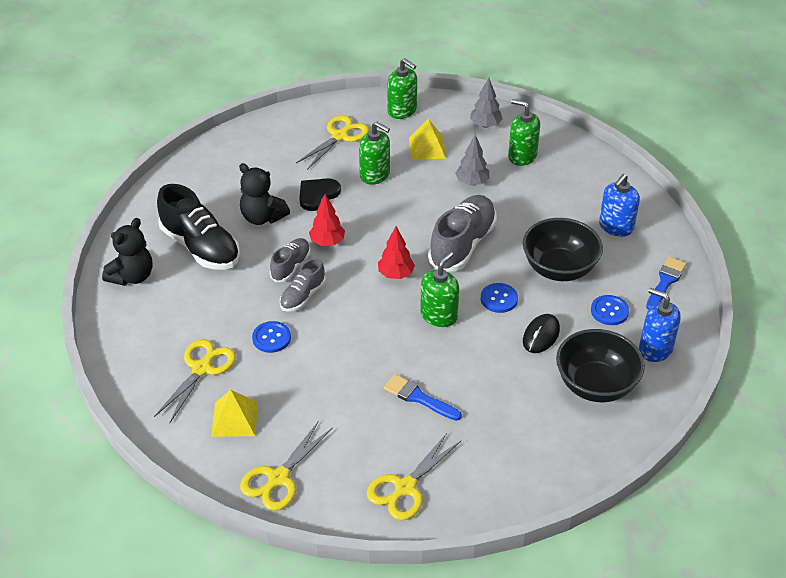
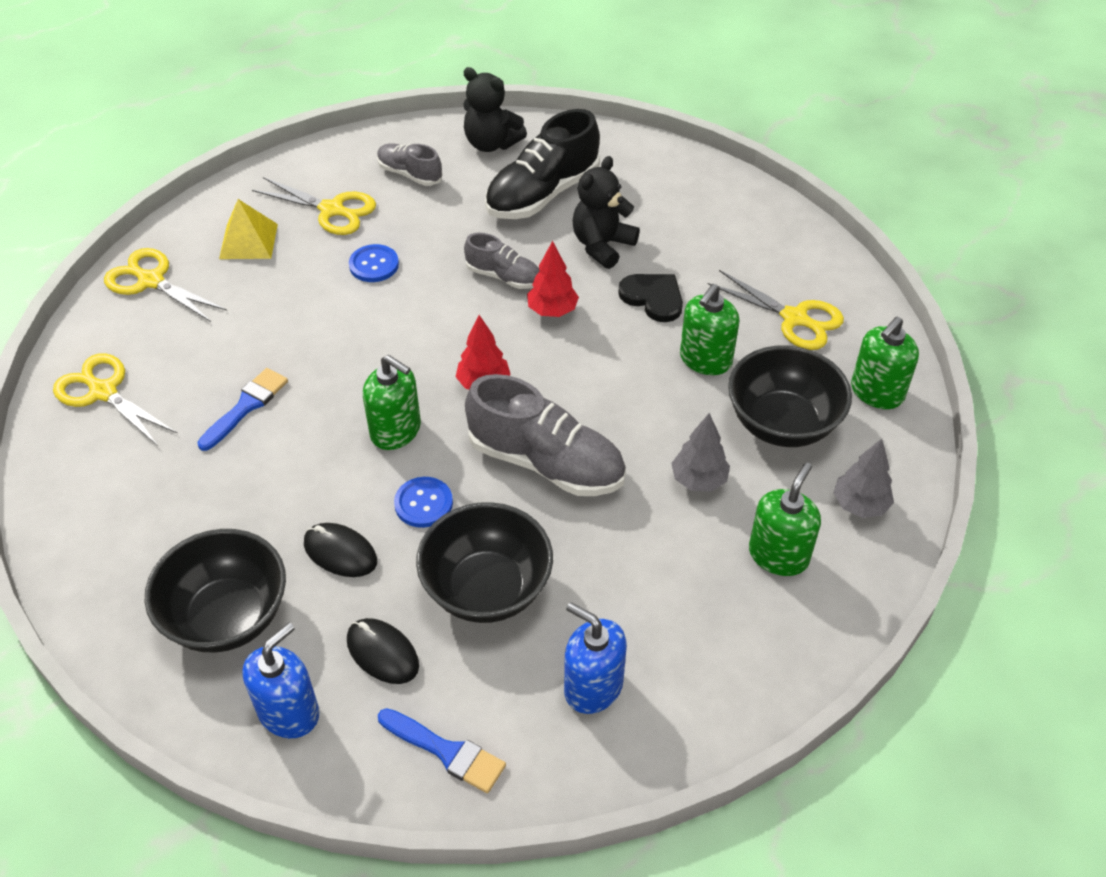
camera: 90 degrees right, 5 degrees up
(302, 296) = (446, 290): grey shoe -> grey shoe (409, 174)
(427, 148) = (782, 423): yellow pyramid -> black bowl
(609, 311) = (382, 653): blue button -> black mouse

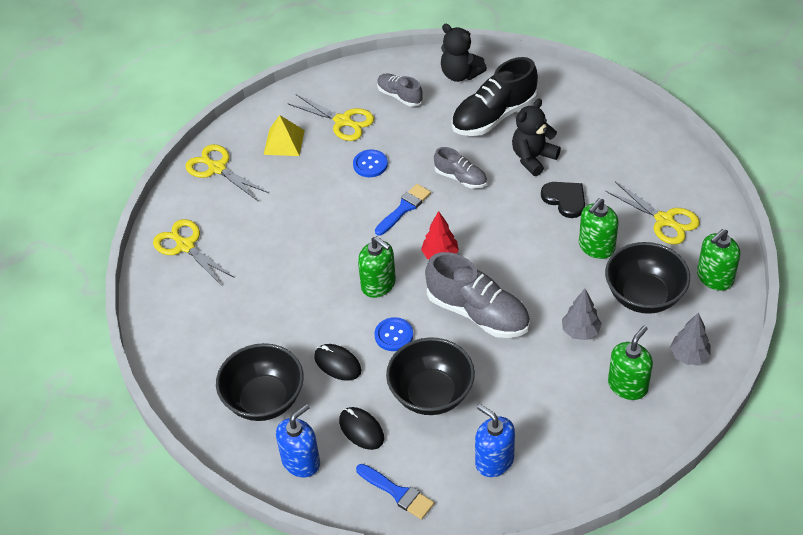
camera: 10 degrees right, 0 degrees up
(246, 406) = (279, 261): blue brush -> blue brush (404, 208)
(552, 311) = (492, 205): red tree -> none

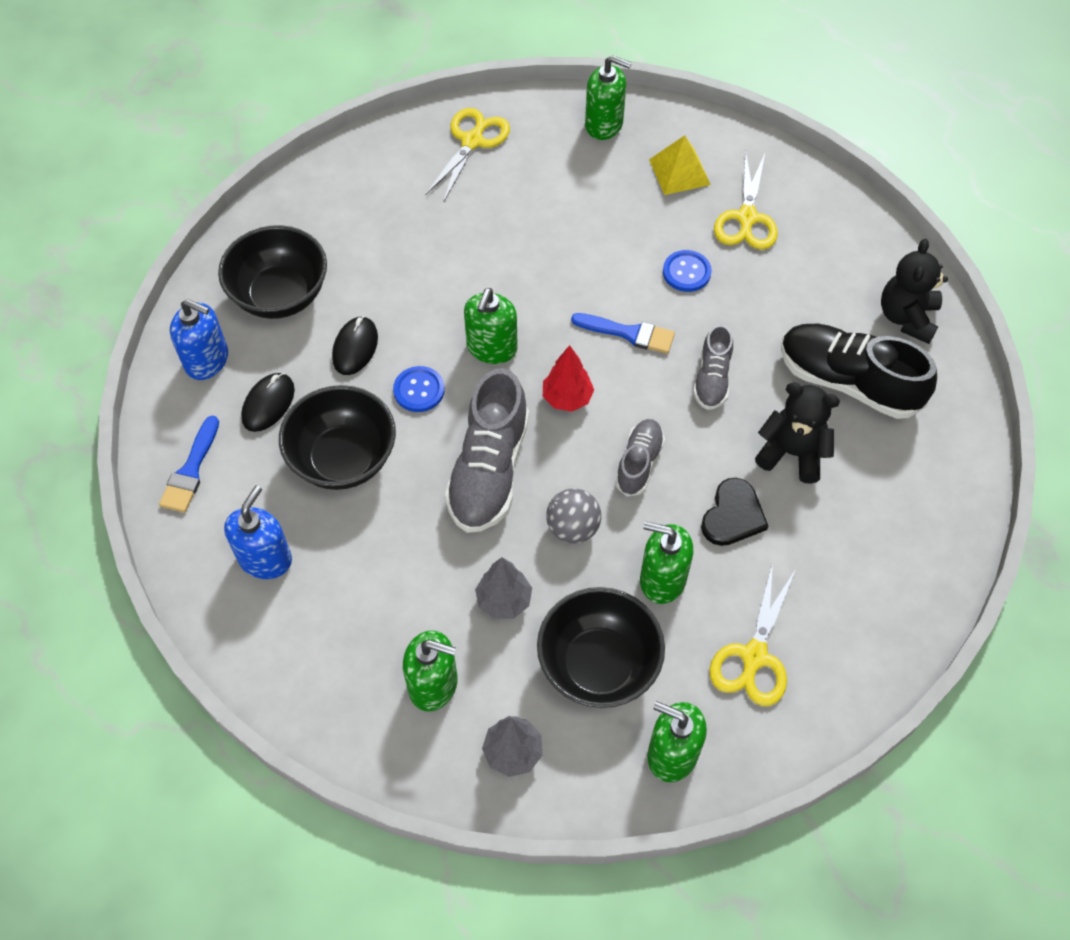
camera: 65 degrees right, 10 degrees up
(217, 168) = (604, 124): yellow scissors -> green soap dispenser
(399, 96) = (826, 262): grey shoe -> grey shoe (639, 463)
(541, 281) = (573, 528): none -> grey ball

